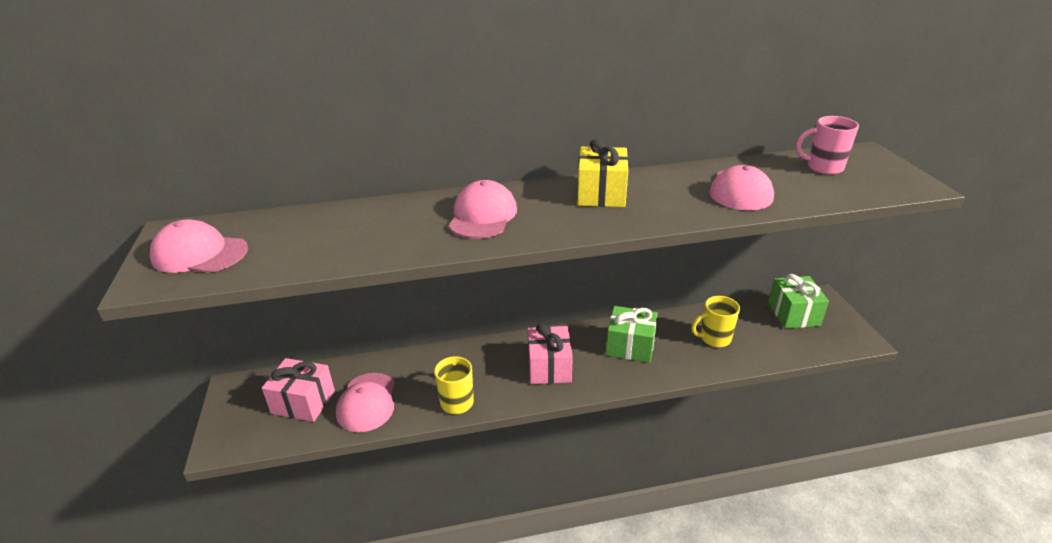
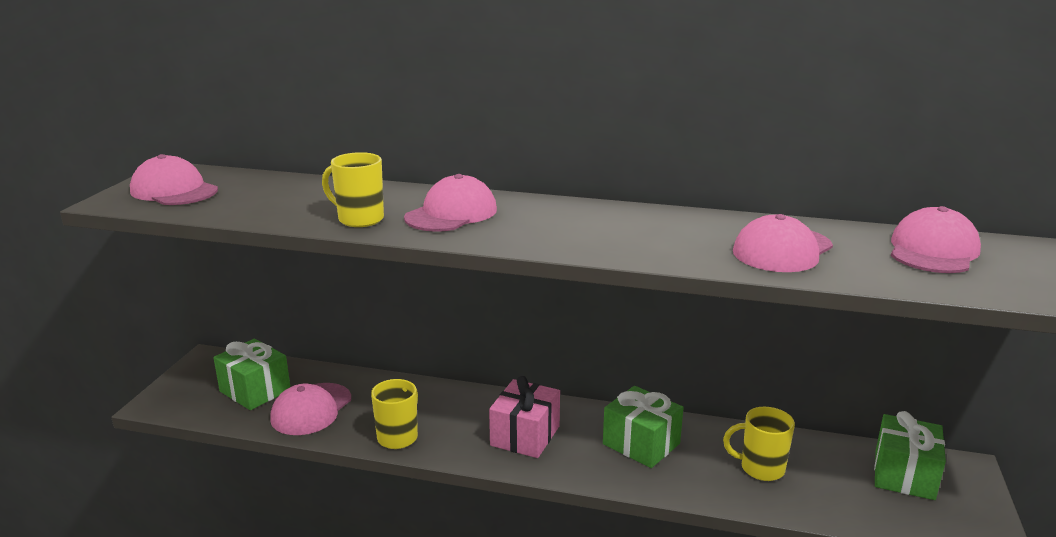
camera: 25 degrees right, 10 degrees down
(303, 402) = (255, 390): pink gift -> green gift
(413, 241) = (359, 219): none -> yellow mug
(601, 194) = (602, 220): yellow gift -> none
(823, 167) = (933, 250): pink mug -> pink cap

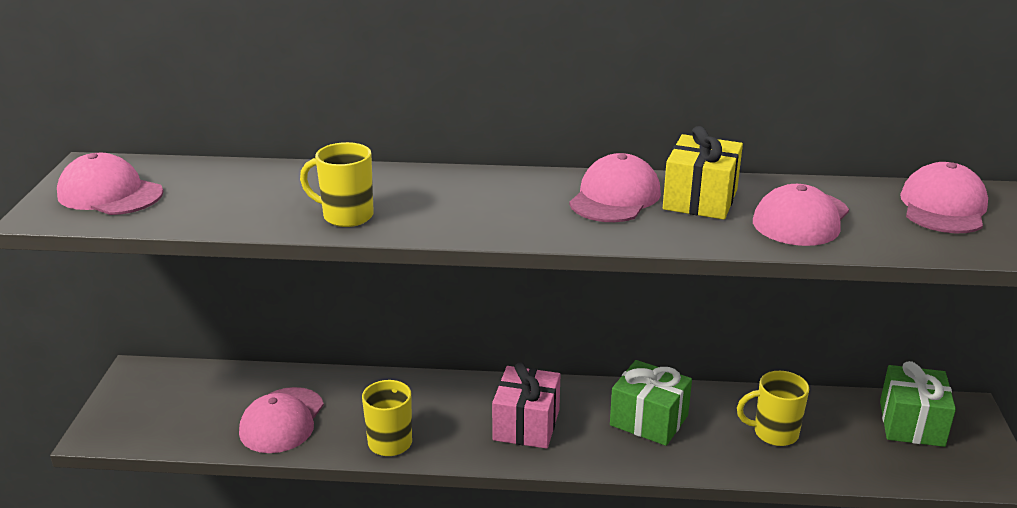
camera: 10 degrees left, 5 degrees up
(255, 390) = (209, 405): green gift -> none
(451, 213) = (444, 200): pink cap -> pink cap (615, 197)
(689, 228) = (700, 199): none -> yellow gift

